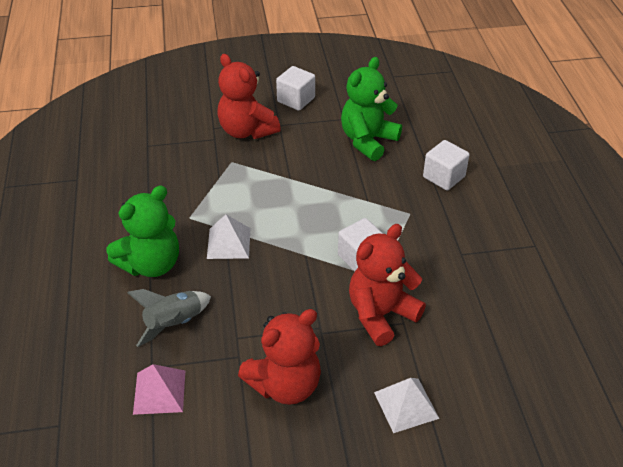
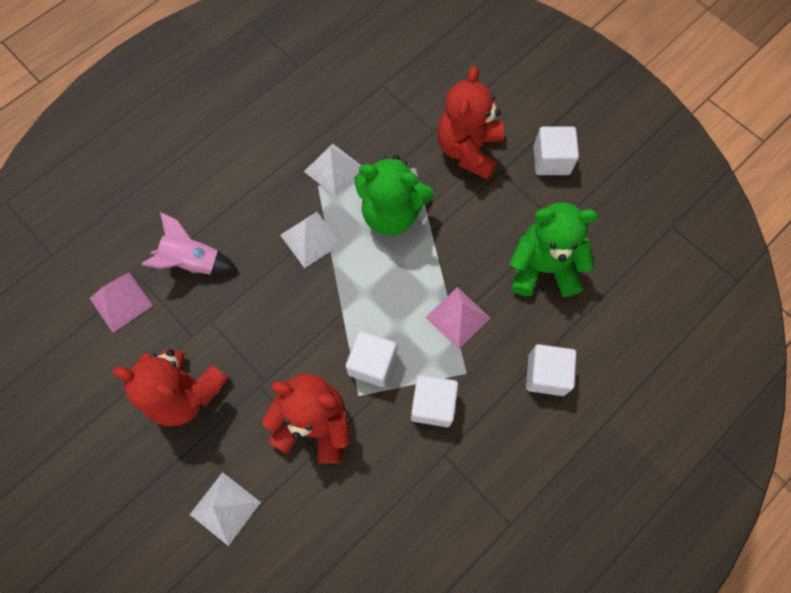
camera: 55 degrees right, 25 degrees up
(151, 264) = (244, 197): green teddy bear -> green teddy bear (391, 213)
(174, 323) = (193, 262): grey rocket -> pink rocket
(185, 202) = (333, 169): none -> white pyramid
(366, 197) = (458, 317): none -> pink pyramid
(419, 241) = (432, 405): none -> white cube

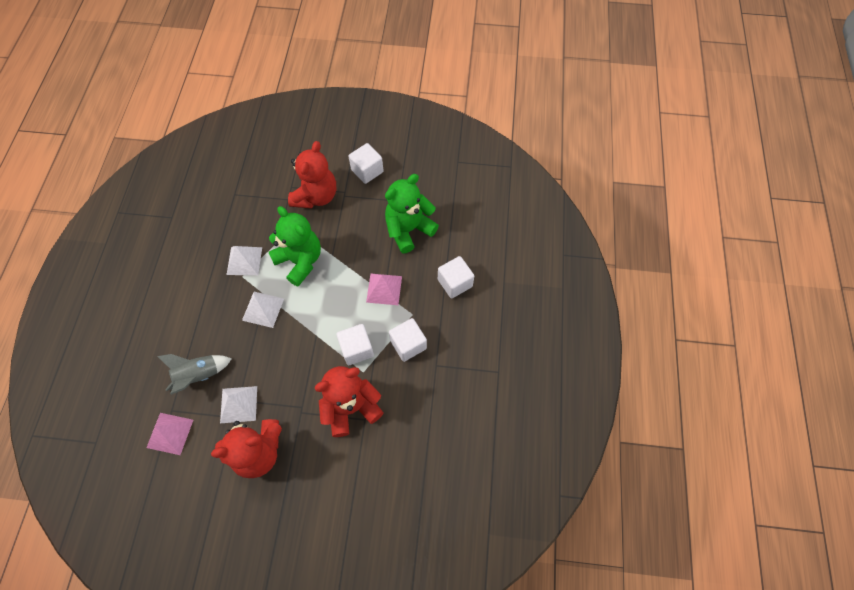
camera: 40 degrees left, 5 degrees down
(193, 262) = (199, 375): pink rocket -> grey rocket
(225, 508) = (337, 494): white pyramid -> white pyramid (239, 404)
(391, 213) = (300, 261): green teddy bear -> green teddy bear turned 105 degrees counterclockwise
(468, 150) = (316, 196): red teddy bear -> red teddy bear turned 135 degrees counterclockwise

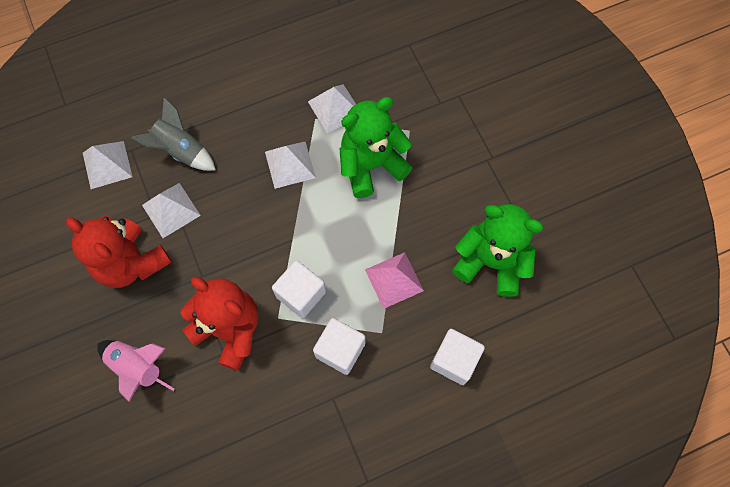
camera: 60 degrees right, 5 degrees up
(170, 433) = (107, 164): pink pyramid -> white pyramid
(300, 261) = (371, 165): green teddy bear -> green teddy bear turned 135 degrees counterclockwise
(316, 196) = (465, 130): red teddy bear -> none
(338, 483) = (138, 367): none -> pink rocket
(367, 171) = (539, 165): white cube -> none

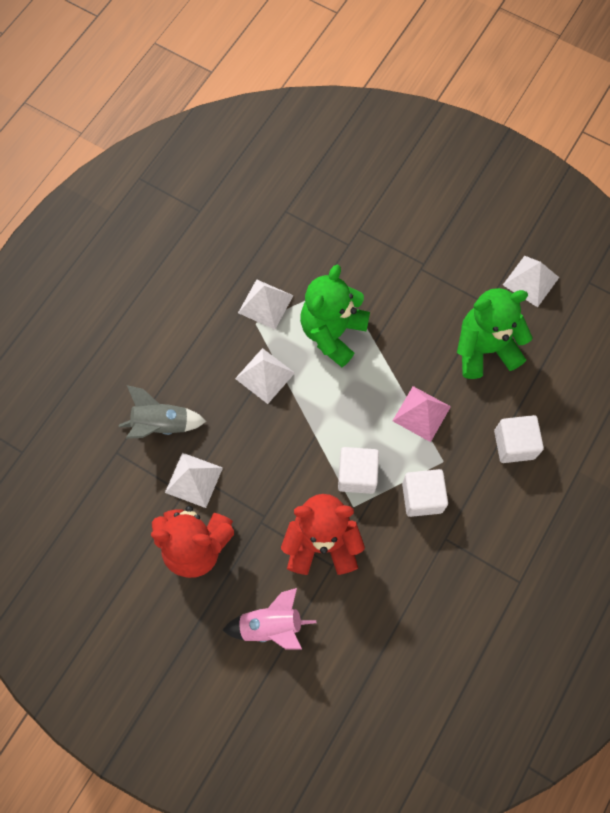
camera: 35 degrees left, 0 degrees up
(107, 164) = (105, 479): white pyramid -> white pyramid (530, 281)

